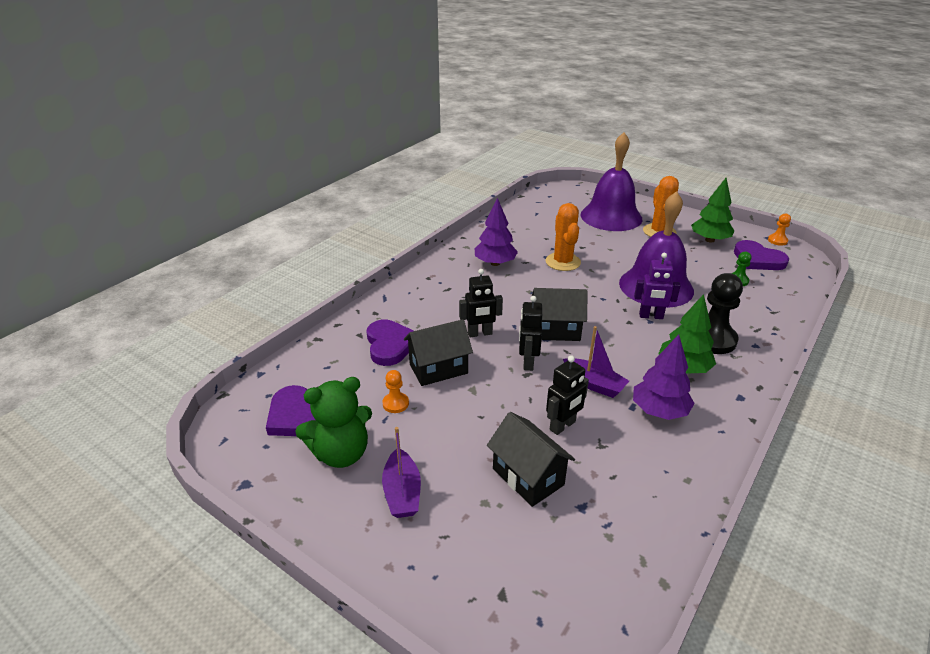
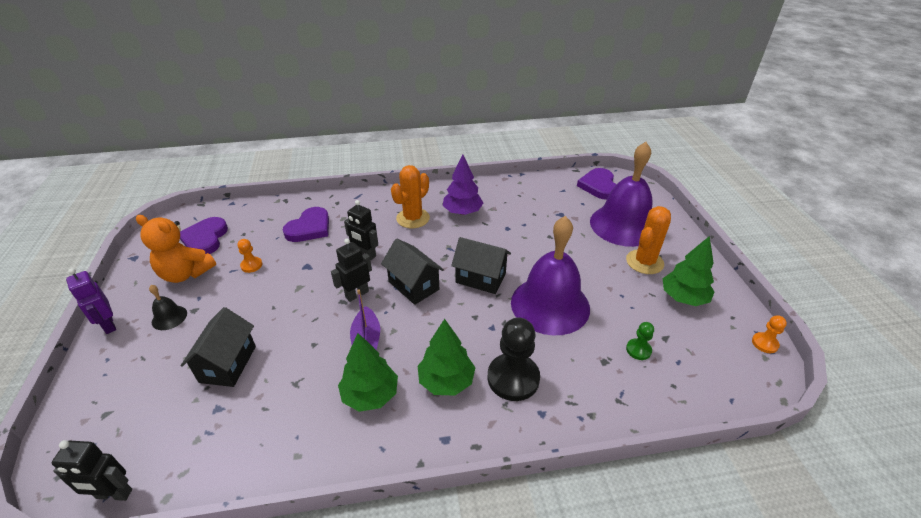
camera: 45 degrees right, 5 degrees up
(341, 453) = (186, 273): green teddy bear -> orange teddy bear
(402, 492) = (169, 317): purple boat -> black bell
(438, 369) = (305, 260): black house -> black house (480, 278)
(563, 262) = (512, 239): orange cactus -> orange cactus (413, 218)
(563, 426) = (299, 351): black robot -> black robot (114, 494)
(651, 316) = (499, 324): purple robot -> purple robot (108, 325)
(659, 411) = (370, 395): purple tree -> green tree
(758, 259) = (701, 346): purple heart -> purple heart (598, 186)

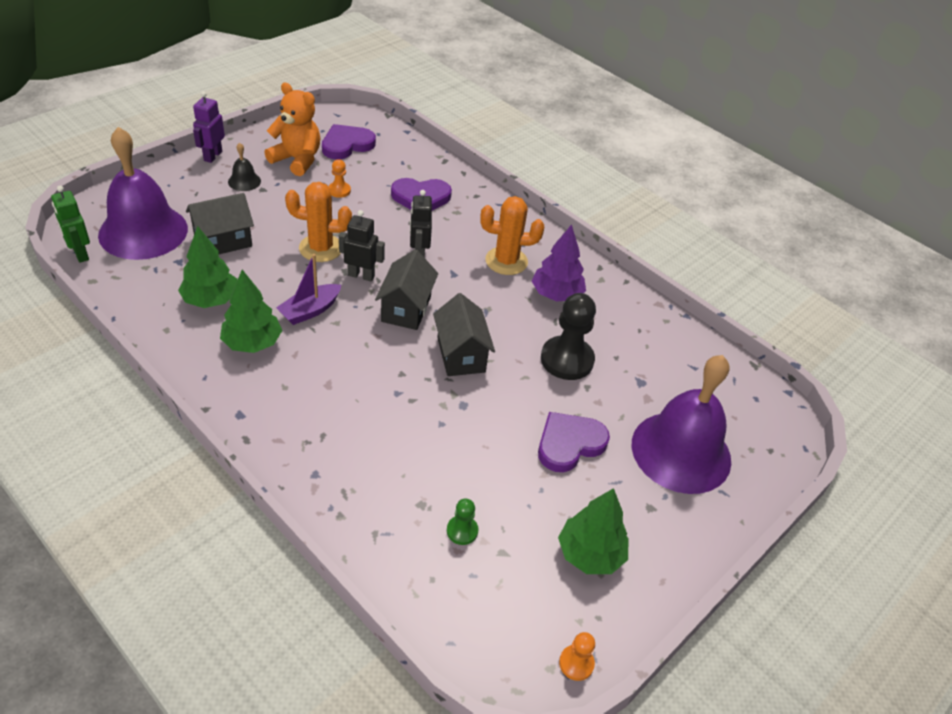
camera: 50 degrees right, 5 degrees up
(114, 494) = (80, 254): black robot -> green robot
(186, 273) = (297, 160): orange teddy bear -> orange teddy bear turned 135 degrees clockwise
(446, 381) = (303, 387): green tree -> green tree (211, 300)
(513, 378) = (342, 435): black pawn -> black pawn (567, 360)
(550, 305) = (469, 428): purple bell -> purple bell (143, 231)
(598, 186) = (742, 400): purple heart -> purple heart (569, 443)
(644, 262) = (624, 495): orange cactus -> orange cactus (321, 248)

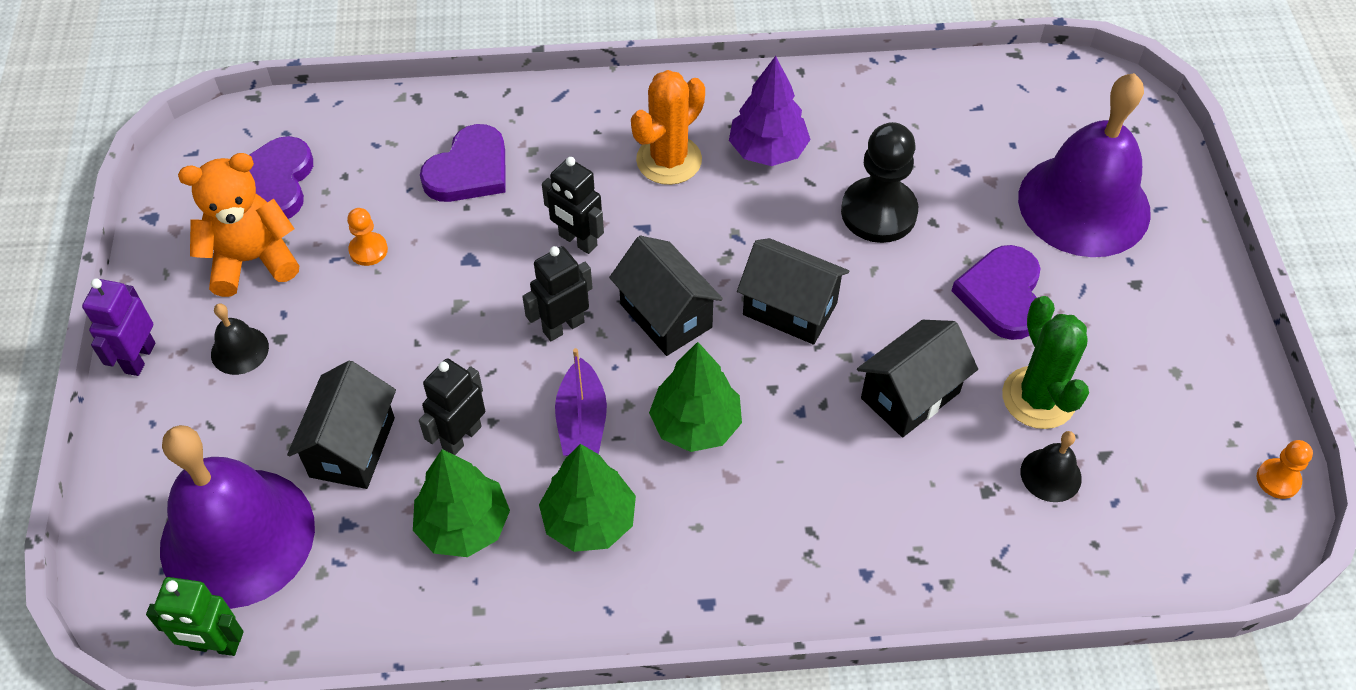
camera: 45 degrees left, 10 degrees up
(212, 156) = (139, 358): purple robot -> purple robot turned 45 degrees clockwise
(261, 273) = (461, 437): none -> black robot
(321, 248) = (470, 340): orange cactus -> none
(454, 435) = (910, 395): none -> black house
(462, 531) = (1050, 475): green pawn -> black bell
(512, 498) = (1038, 398): none -> green cactus
(590, 554) = (1158, 378): green tree -> green tree (695, 425)

